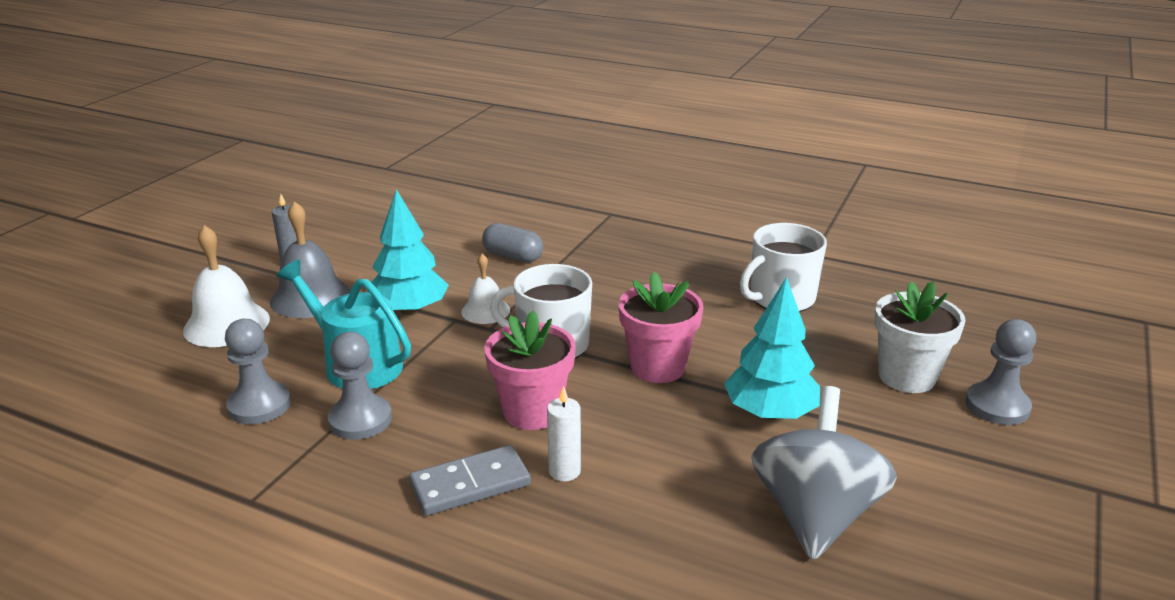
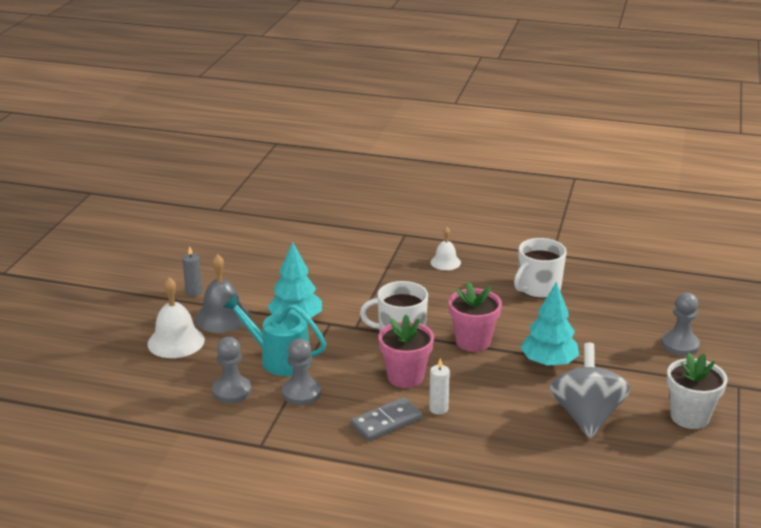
camera: 10 degrees left, 0 degrees up
(485, 311) = (347, 315): white bell -> white bell (445, 262)
(513, 256) = (348, 274): grey capsule -> none
(906, 377) = (625, 332): white flower pot -> white flower pot (690, 417)

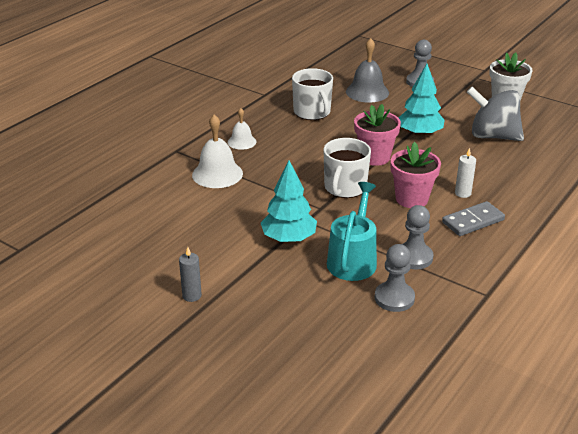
camera: 70 degrees left, 5 degrees up
(176, 341) = (285, 323): white bell -> white bell (217, 174)
(222, 317) = (256, 283): grey bell -> grey bell (367, 92)
(280, 359) = (353, 260): turquoise watering can -> turquoise watering can turned 150 degrees clockwise
(386, 422) = (473, 221): grey domino -> grey domino turned 75 degrees clockwise

